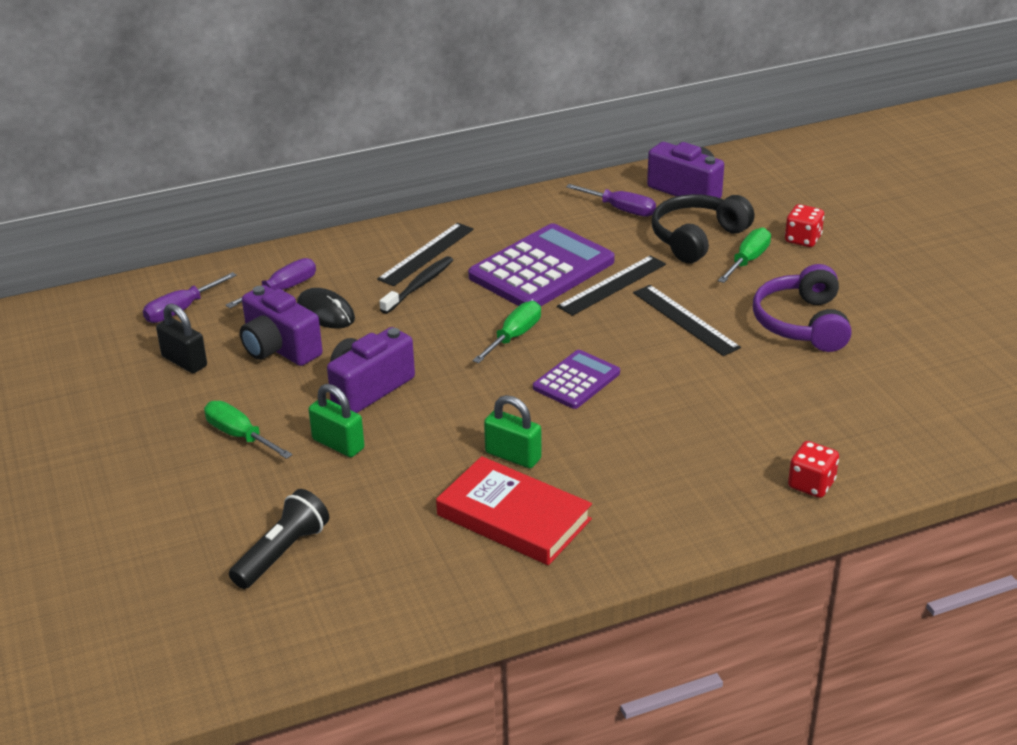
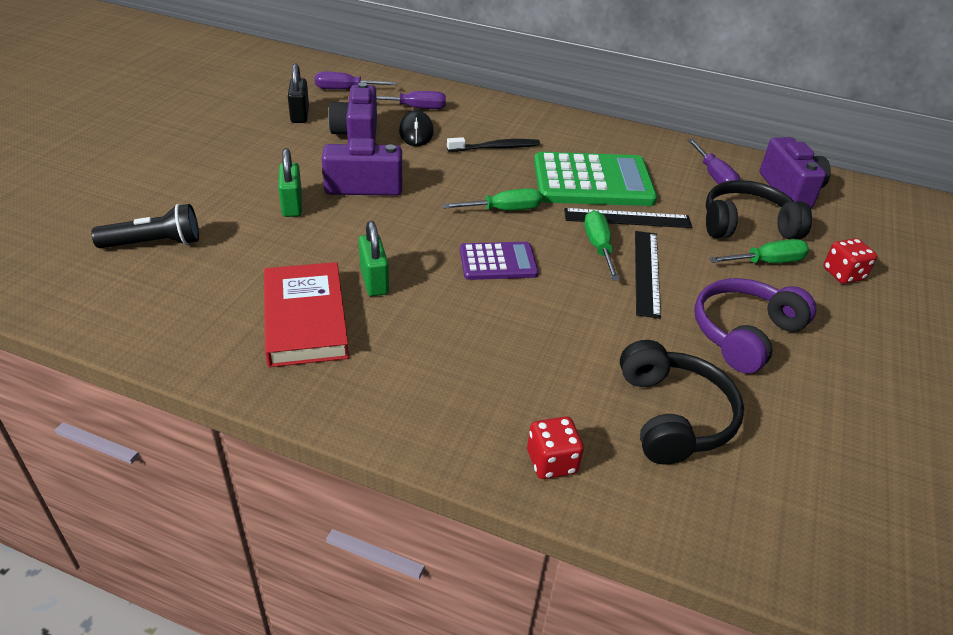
camera: 40 degrees right, 5 degrees up
(239, 435) = (254, 167): green screwdriver -> green screwdriver (598, 247)
(426, 254) = (531, 133): black ruler -> none
(541, 269) = (592, 181): purple calculator -> green calculator
(835, 406) = (673, 416): none -> black headphones

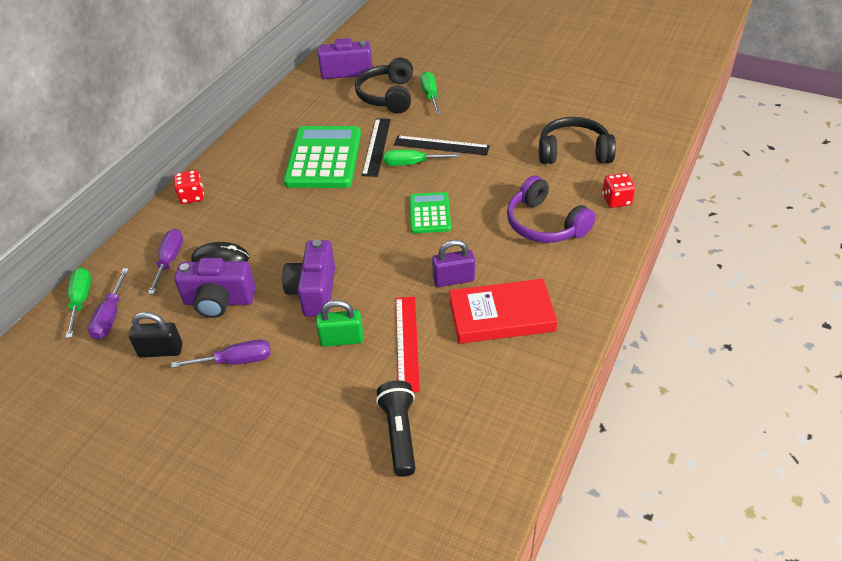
camera: 80 degrees left, 5 degrees up
(277, 246) = (407, 342): none -> red ruler
(374, 281) = (453, 279): green padlock -> purple padlock
(496, 148) = (261, 208): black toothbrush -> none
(498, 262) = (429, 213): purple calculator -> green calculator
(504, 210) = (360, 207): green screwdriver -> green screwdriver (81, 301)
(714, 176) = (324, 100): purple screwdriver -> purple screwdriver (236, 361)
(744, 333) = (501, 116): purple headphones -> purple headphones (544, 224)
(843, 274) = (442, 70): red dice -> red dice (192, 196)

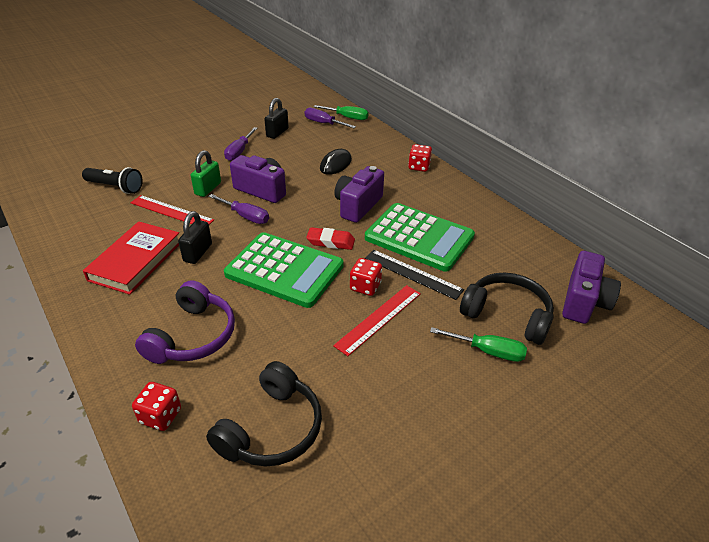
camera: 115 degrees right, 5 degrees down
(170, 260) = (354, 147): purple screwdriver -> purple screwdriver (245, 216)
(219, 301) = (295, 156): purple camera -> purple camera (357, 206)
(369, 204) = (330, 242): none -> red eraser
(412, 163) = (365, 287): green screwdriver -> red dice
(429, 213) = (284, 270): green calculator -> green calculator, size x1.81
(441, 145) = (379, 319): black ruler -> red ruler
(453, 279) = (198, 253): purple padlock -> black padlock
(544, 224) = (193, 336): purple headphones -> purple headphones turned 120 degrees clockwise

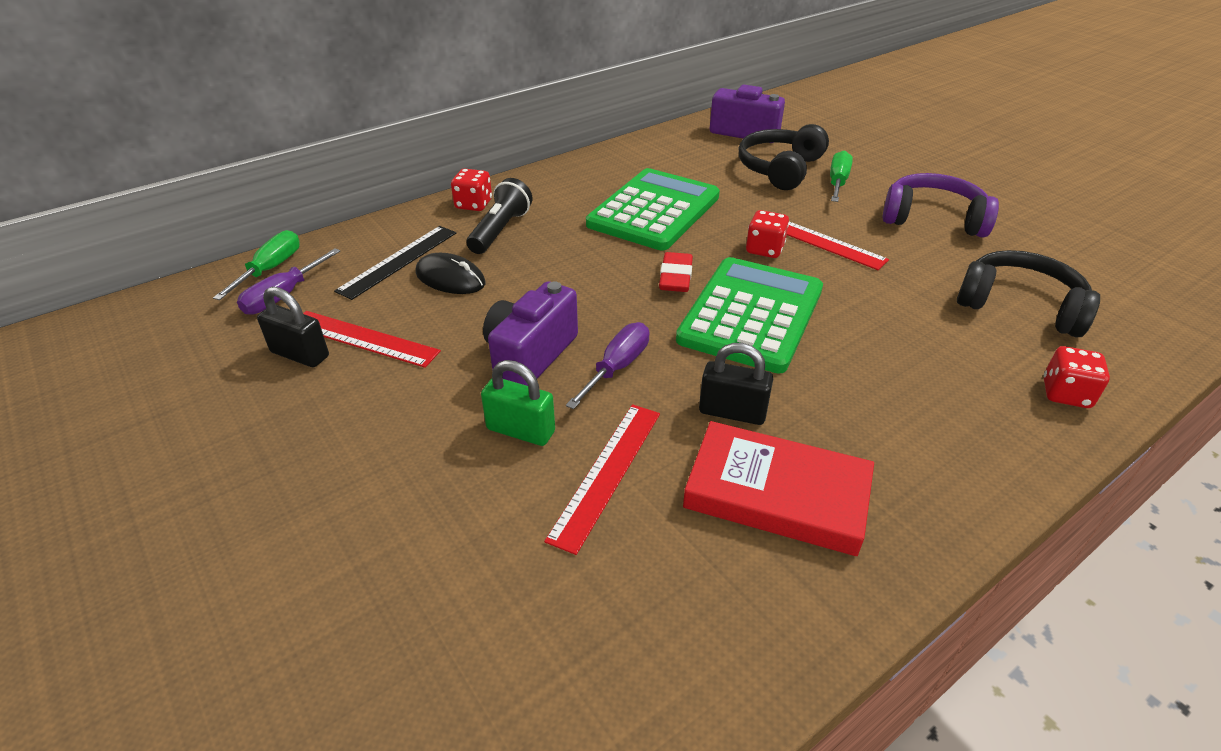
camera: 90 degrees left, 0 degrees up
(116, 187) = (502, 607): black flashlight -> black flashlight (500, 230)
(193, 336) = (921, 387): purple headphones -> purple headphones (933, 218)
(239, 152) = (370, 402): purple screwdriver -> none
(286, 145) = (363, 338): none -> red ruler
(357, 206) = (581, 256): purple camera -> none
(413, 274) = (729, 217): black ruler -> black ruler (398, 261)

